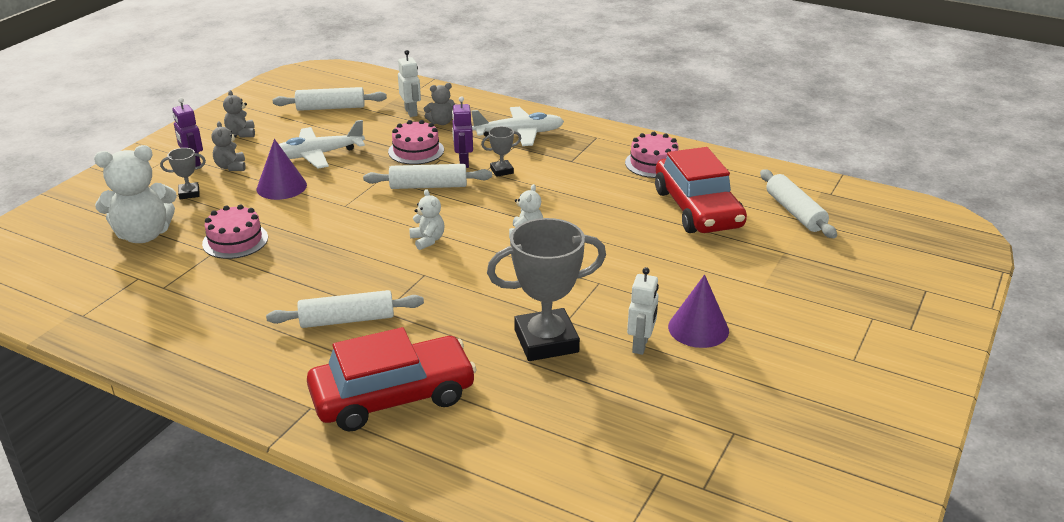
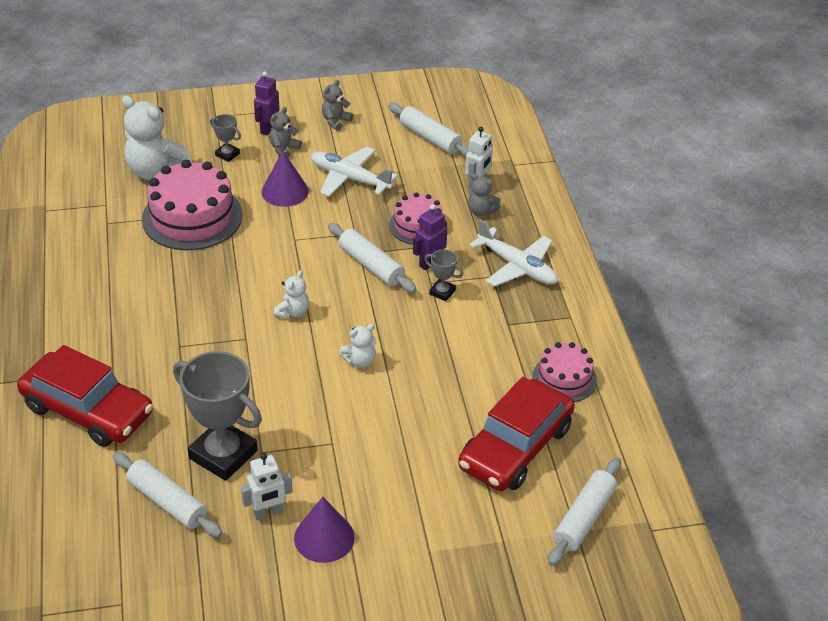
camera: 50 degrees right, 10 degrees up
(235, 240) = (192, 217): pink cake -> pink cake, size x1.73
(347, 320) = (152, 334): white rolling pin -> white rolling pin (167, 502)

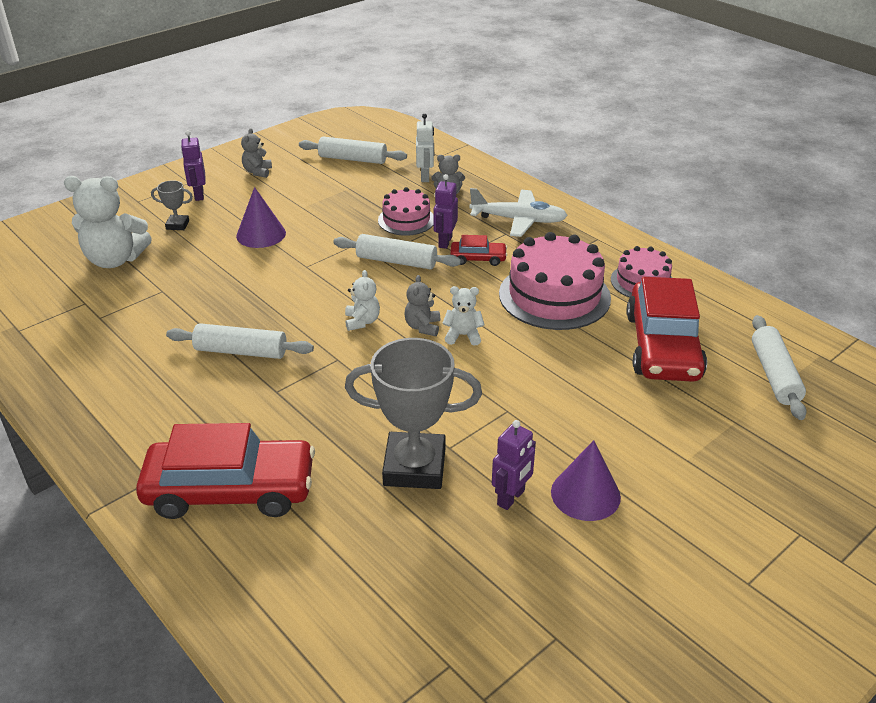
camera: 30 degrees left, 5 degrees down
(167, 502) = (401, 537): white rolling pin -> white rolling pin (241, 351)
(192, 217) = (188, 283): pink cake -> pink cake (554, 296)
(268, 513) = (511, 498): white robot -> purple robot
(284, 149) = (229, 205): grey teddy bear -> grey teddy bear (423, 327)
(349, 179) = (312, 207): white plane -> none
(360, 361) = (463, 335): white teddy bear -> white teddy bear turned 120 degrees counterclockwise
(442, 292) = (478, 258): grey trophy -> red car

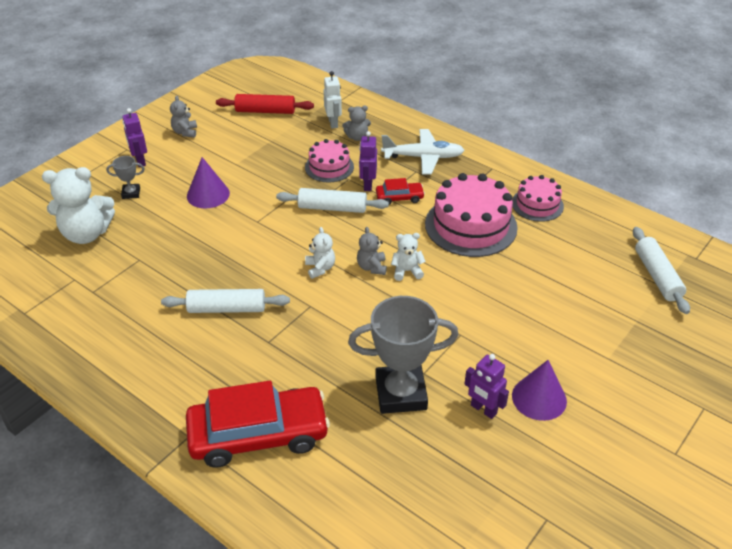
camera: 10 degrees left, 5 degrees up
(353, 159) = (265, 111): white rolling pin -> red rolling pin
(511, 498) = (483, 409): purple robot -> purple robot turned 105 degrees clockwise
(662, 346) = (567, 261): red car -> none

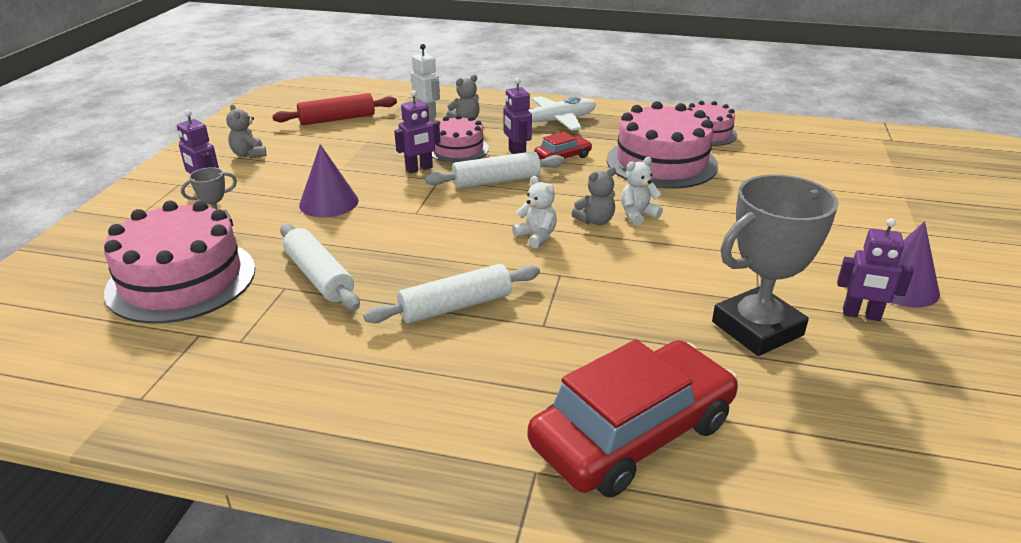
camera: 25 degrees left, 10 degrees down
(86, 234) = (182, 280): white teddy bear -> pink cake
(288, 180) = (419, 169): none -> purple robot
(372, 267) = (595, 221): grey teddy bear -> grey teddy bear turned 90 degrees counterclockwise
(657, 276) = (878, 160): white rolling pin -> white rolling pin (319, 277)

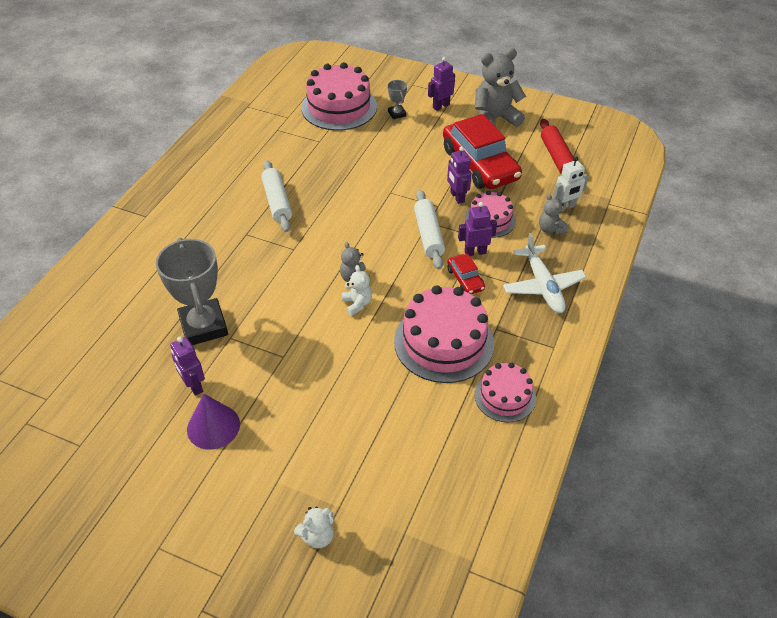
camera: 100 degrees right, 15 degrees up
(249, 154) = (495, 118): grey teddy bear -> grey teddy bear, size x1.97
(319, 277) = (325, 152): white rolling pin -> none
(329, 202) = (414, 155): purple cone -> none
(536, 236) = (342, 245): white teddy bear -> white teddy bear (317, 536)
(633, 434) = (150, 251): red car -> red car (480, 164)
(861, 315) = (193, 386): purple robot -> purple robot turned 60 degrees counterclockwise

